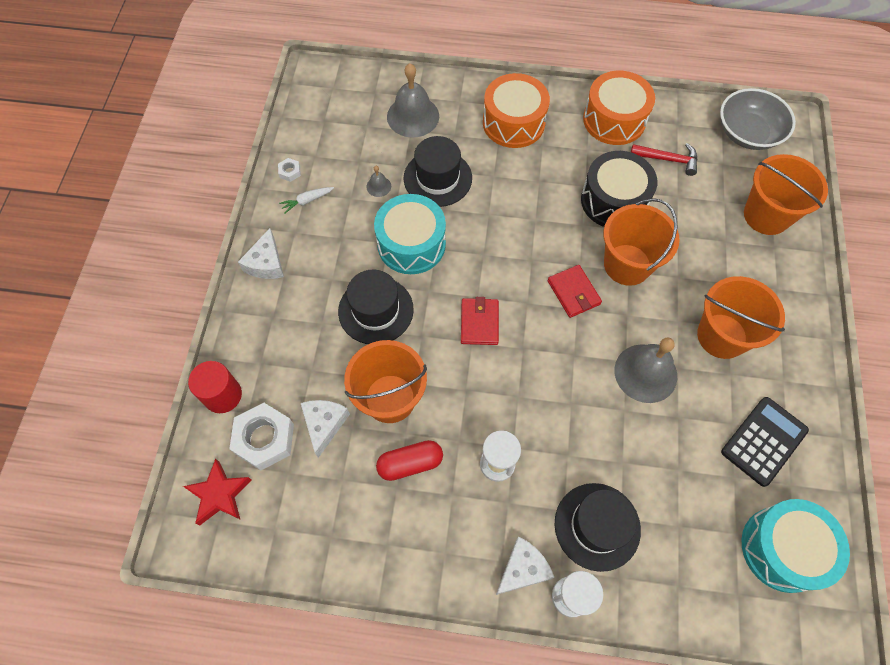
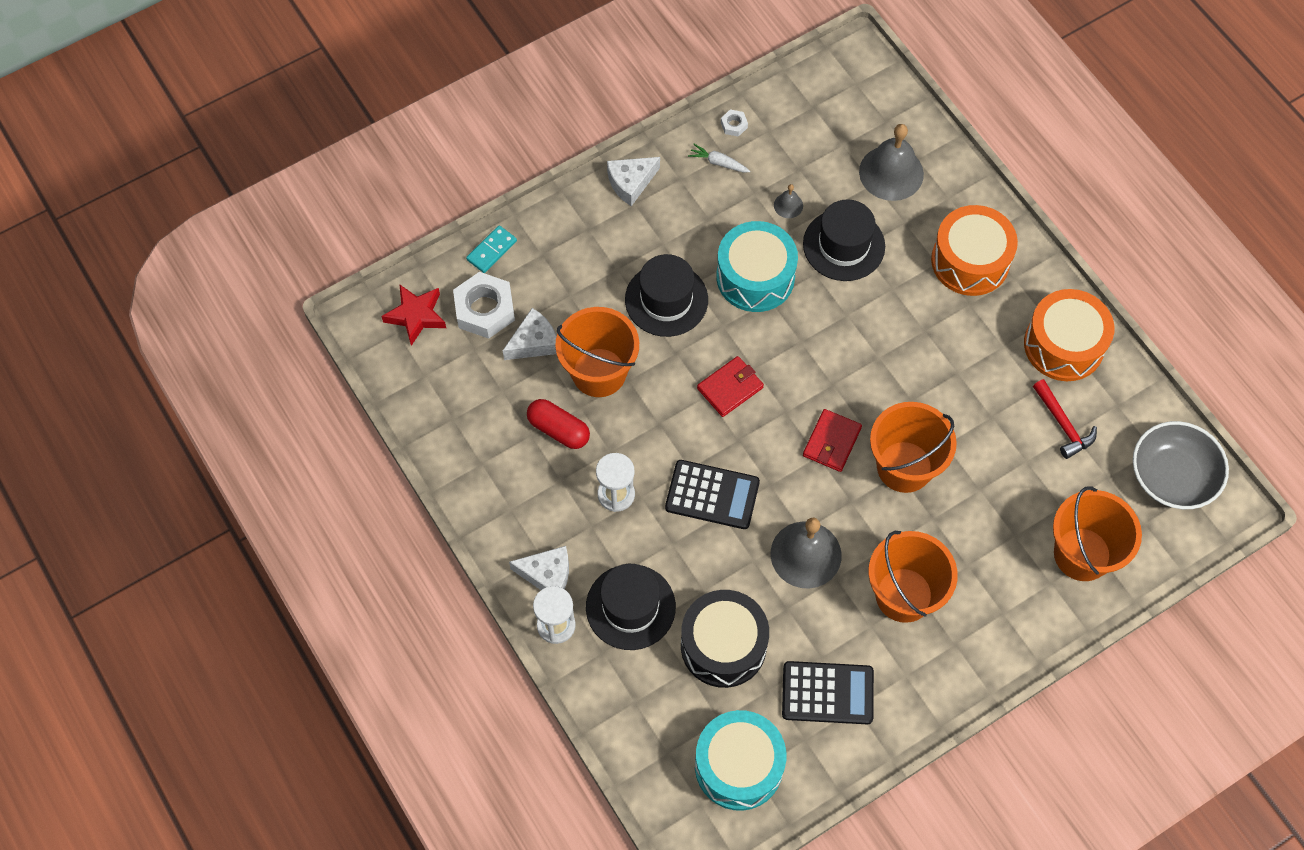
camera: 50 degrees right, 0 degrees up
(223, 395) = (492, 250): red cylinder -> turquoise domino
(551, 398) = (712, 495): none -> black calculator
(613, 200) = (965, 408): black drum -> black drum (723, 645)

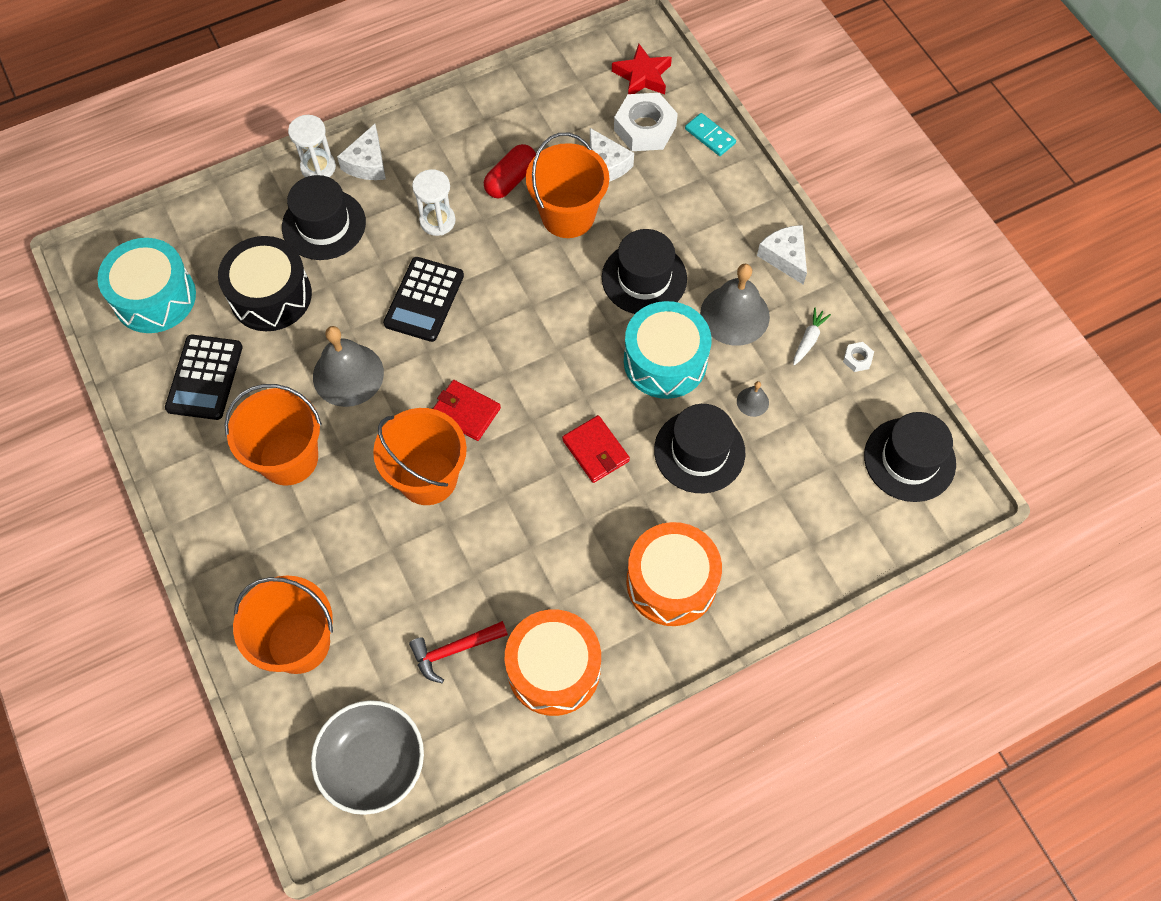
camera: 95 degrees right, 0 degrees up
(730, 388) = (538, 325): red wallet -> red wallet (595, 450)
(828, 88) = (909, 459): none -> black hat
(891, 172) = (793, 513): grey bell -> grey bell (734, 315)

